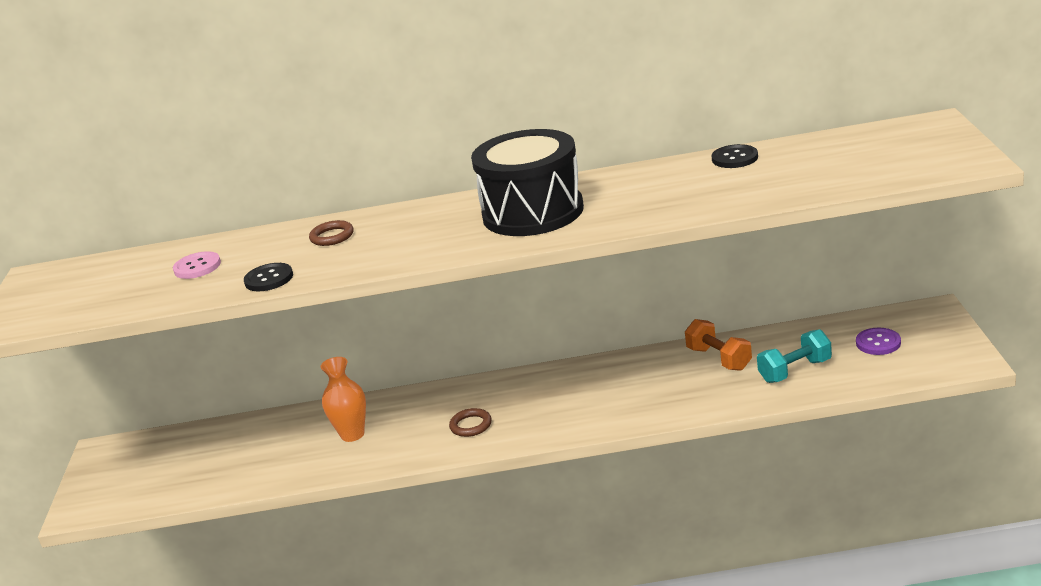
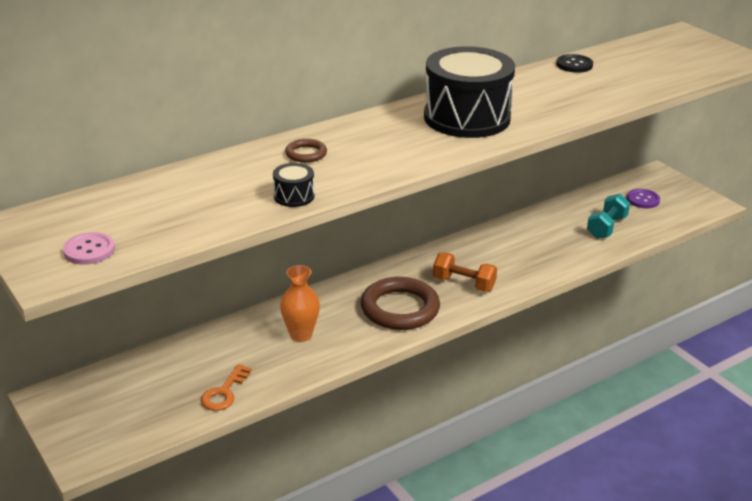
camera: 35 degrees left, 5 degrees up
(197, 267) = (200, 194): pink button -> pink button (89, 250)
(235, 477) = (224, 392): none -> orange key
(269, 279) = (294, 196): black button -> black drum
(471, 425) = (400, 308): brown ring -> brown ring, size x2.13
(719, 359) = (544, 226): orange dumbbell -> orange dumbbell (464, 283)

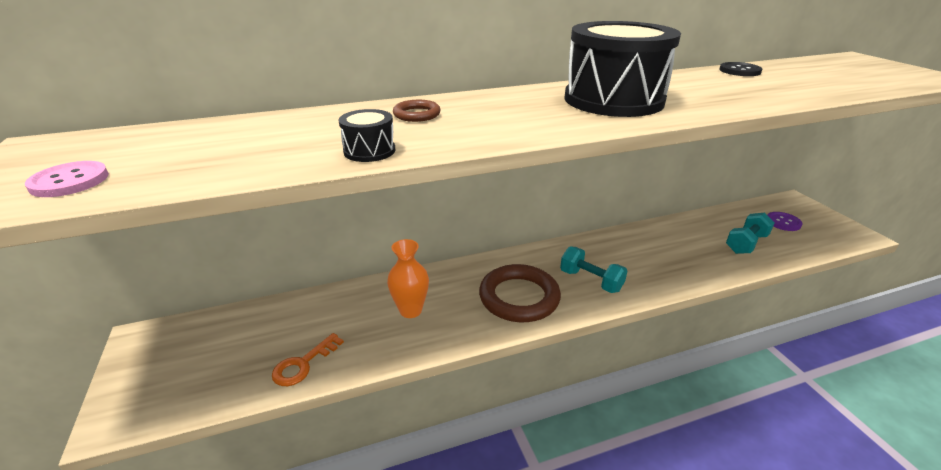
camera: 15 degrees right, 0 degrees up
(464, 283) = (590, 280): orange dumbbell -> turquoise dumbbell

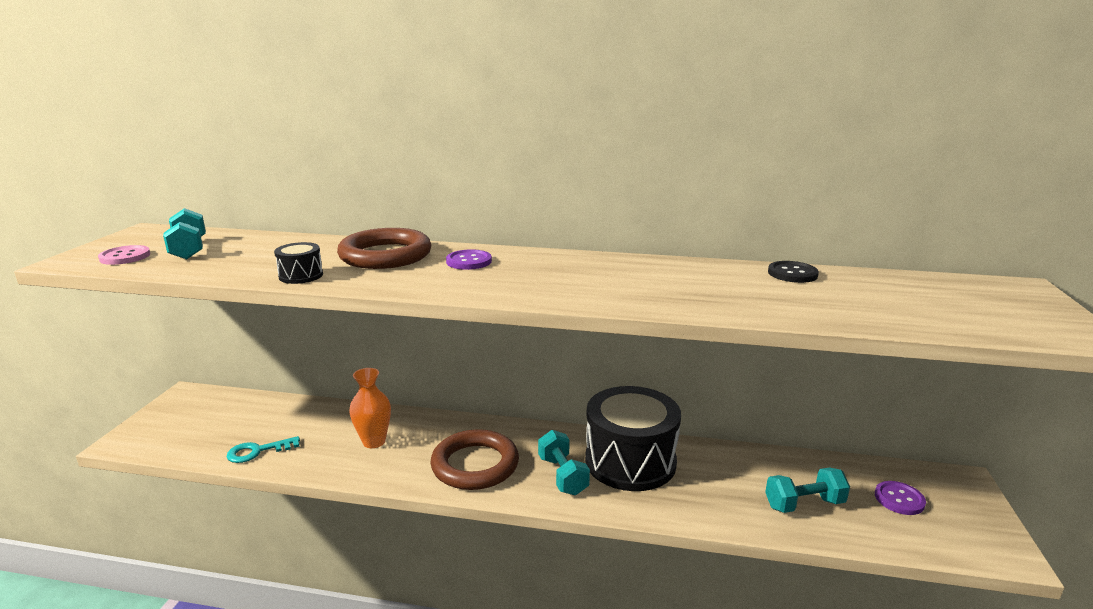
camera: 30 degrees right, 10 degrees down
(157, 153) = (189, 249): none -> turquoise dumbbell
(303, 364) = (257, 451): orange key -> turquoise key
(417, 114) = (385, 255): brown ring -> brown ring, size x2.13
(506, 105) = (469, 261): none -> purple button
(613, 100) = (572, 276): black drum -> black drum (630, 461)

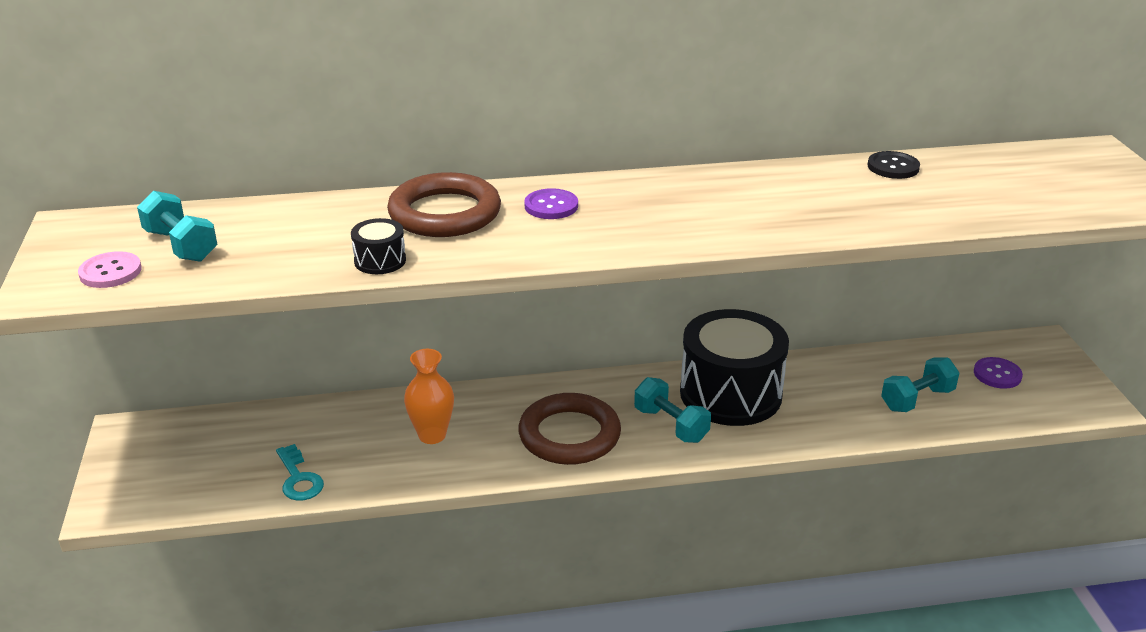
camera: 20 degrees left, 10 degrees up
(257, 451) = (299, 479): turquoise key -> turquoise key turned 75 degrees counterclockwise

